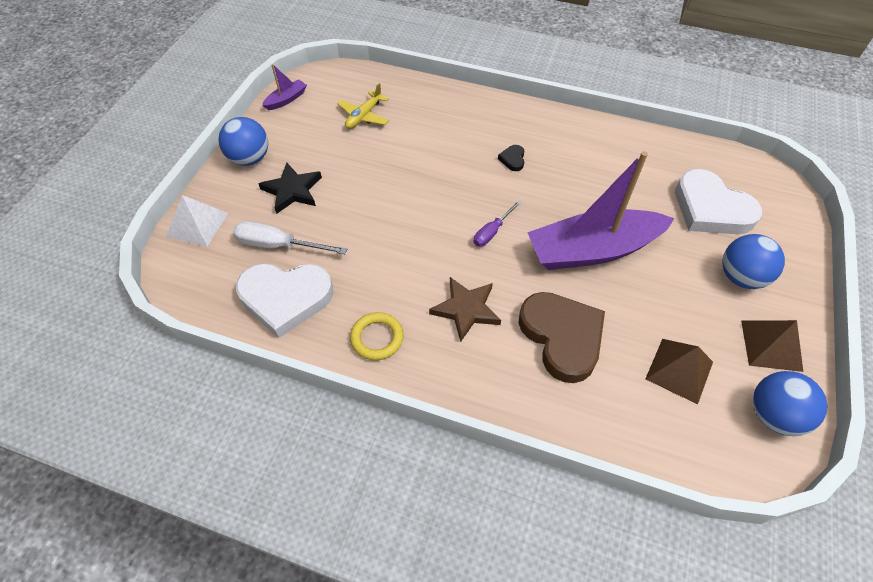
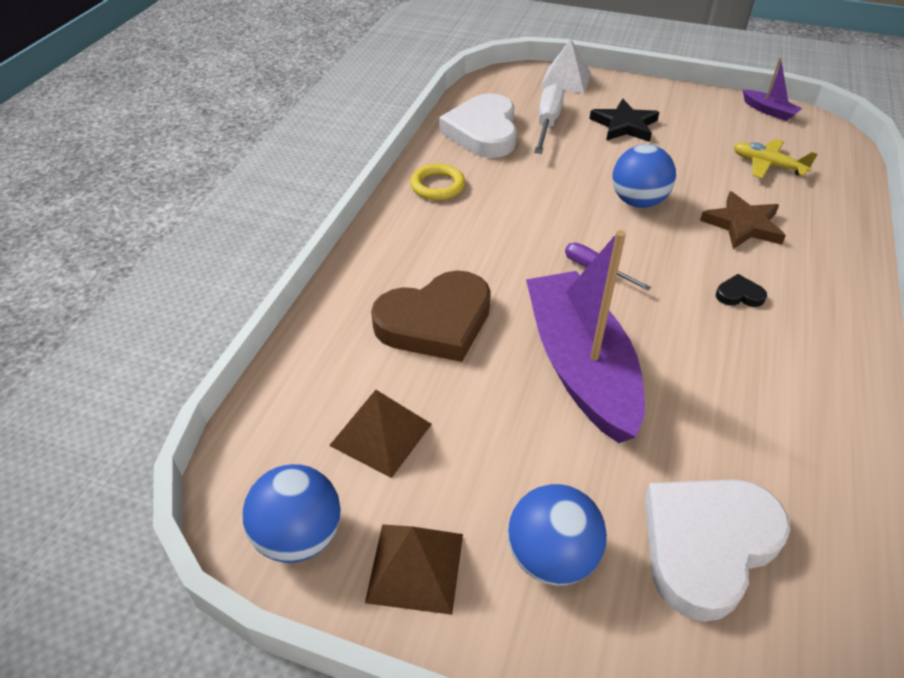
camera: 90 degrees right, 10 degrees down
(250, 159) = (662, 97): blue ball -> blue ball (638, 201)
(466, 309) = (474, 245): brown star -> brown star (743, 225)

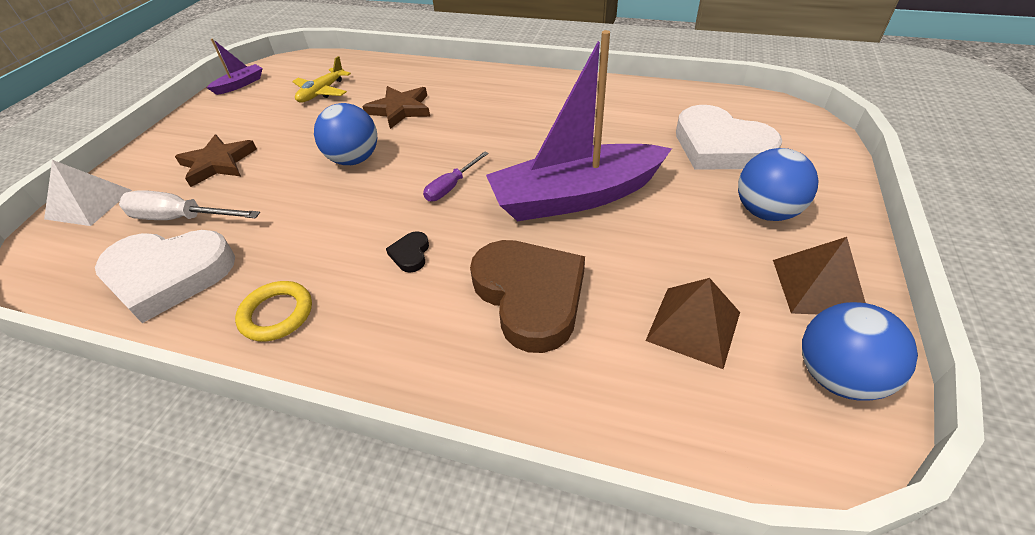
camera: 90 degrees left, 0 degrees up
(624, 125) = (218, 163): black star -> brown star
(739, 295) = (485, 118): black heart -> black heart (410, 254)

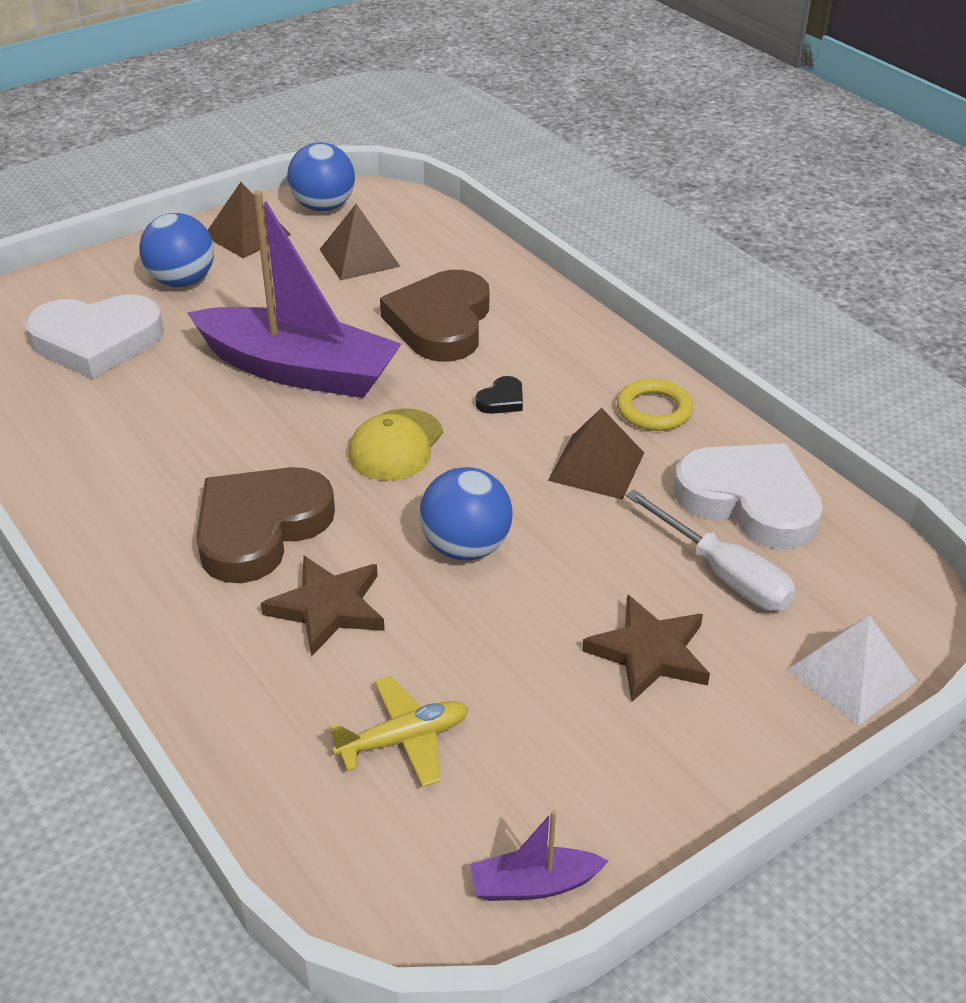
camera: 145 degrees left, 5 degrees down
(301, 242) = (596, 466): none -> brown pyramid
(451, 187) = (395, 445): purple screwdriver -> yellow cap
(472, 118) = (260, 528): none -> brown heart
(720, 146) = (96, 341): white heart -> white heart turned 90 degrees clockwise

